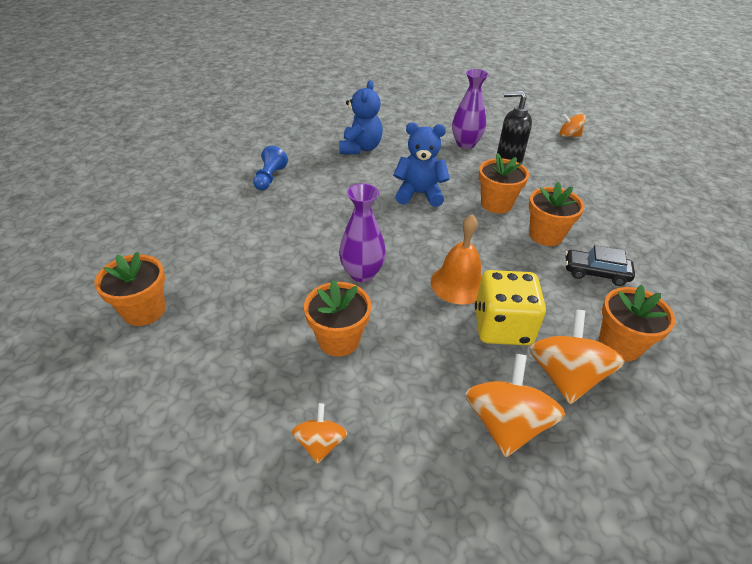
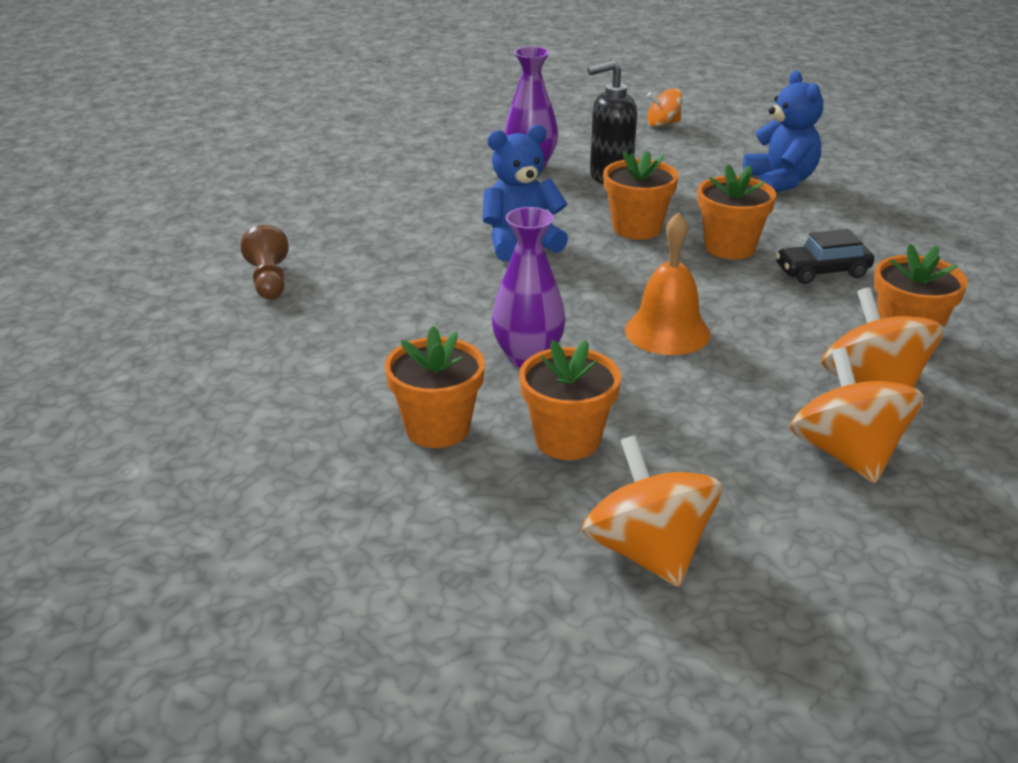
camera: 25 degrees left, 10 degrees down
(144, 311) = (240, 500): orange flower pot -> orange flower pot (437, 428)
(270, 178) = (269, 280): blue pawn -> brown pawn
(320, 443) = (648, 552): orange spinning top -> orange spinning top, size x1.78
(360, 148) = (377, 207): blue teddy bear -> blue teddy bear (780, 181)
(502, 327) = (761, 360): yellow dice -> none

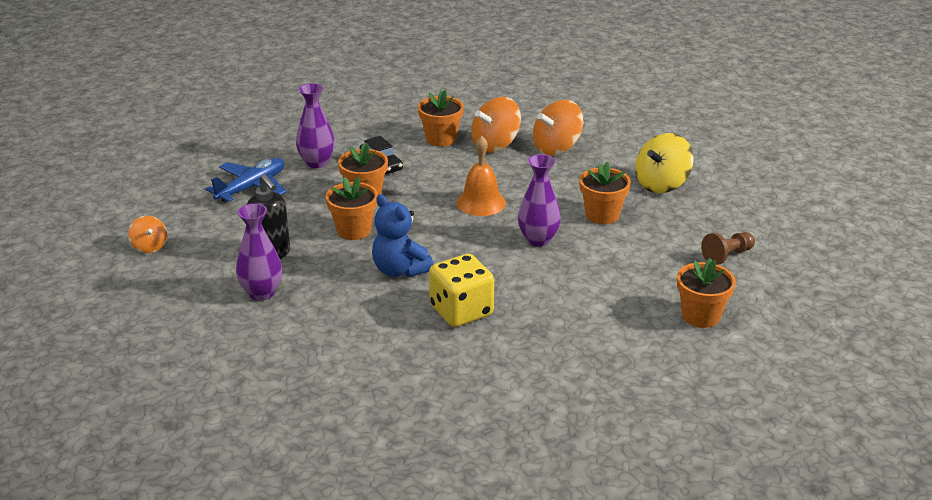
camera: 110 degrees left, 0 degrees up
(269, 280) = (515, 361): brown pawn -> brown pawn (727, 255)
(399, 266) = (461, 311): none -> yellow dice
(437, 428) = (623, 252): orange flower pot -> orange flower pot (701, 316)
(648, 552) = (661, 184): orange spinning top -> yellow spinning top
(780, 181) = (252, 187): blue teddy bear -> blue plane
(841, 227) = (317, 162): none -> purple vase

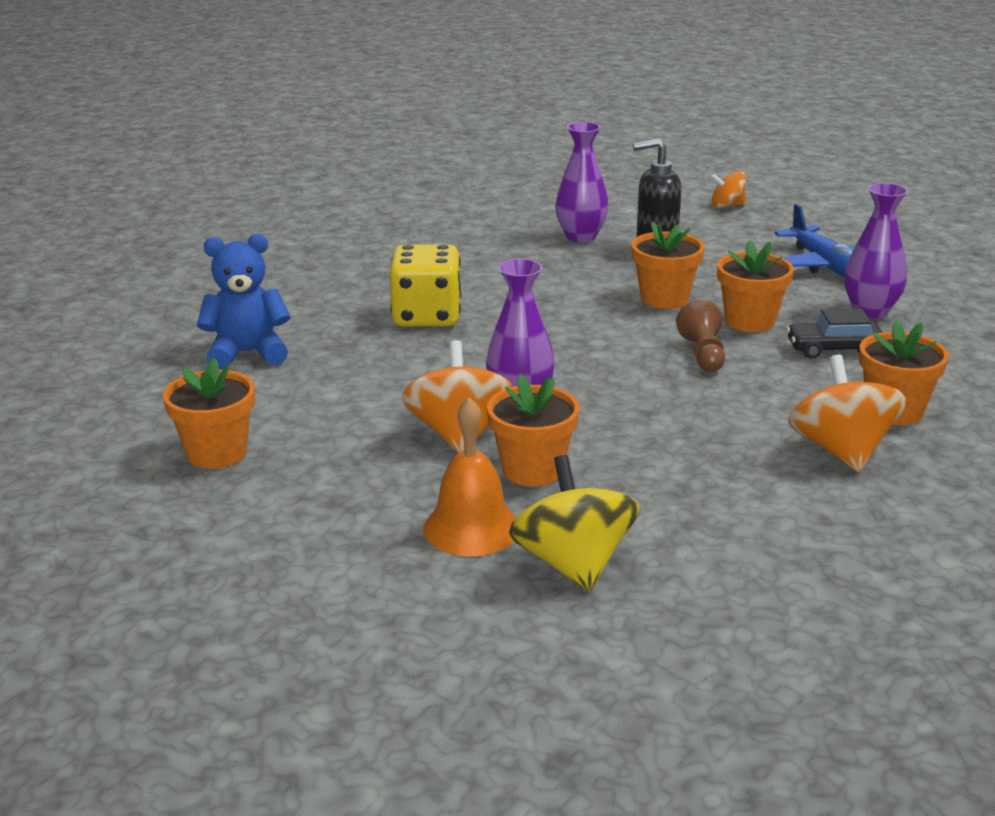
camera: 120 degrees right, 5 degrees down
(400, 270) = (547, 304): blue teddy bear -> blue teddy bear (247, 353)
(481, 202) = (659, 389): orange bell -> orange bell (471, 528)
(556, 148) = (791, 504): orange spinning top -> orange spinning top (459, 434)
(727, 255) = (306, 535): brown pawn -> brown pawn (703, 354)

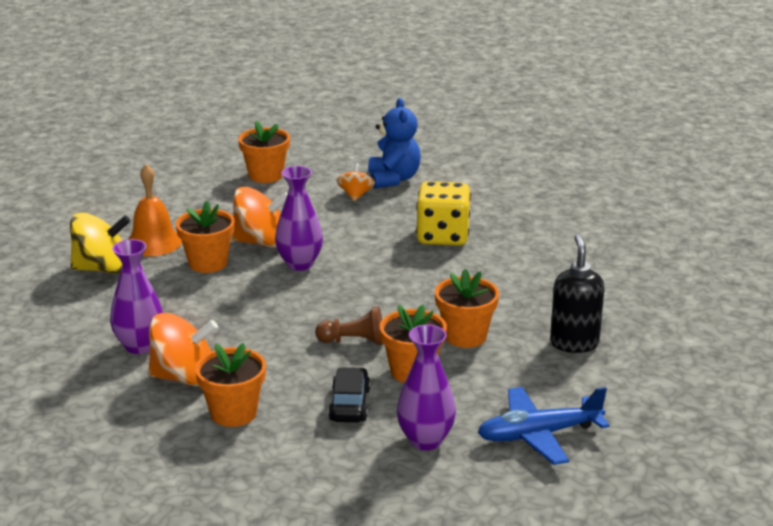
camera: 95 degrees right, 0 degrees up
(581, 236) = (610, 309): purple vase -> purple vase (139, 346)
(727, 206) = (709, 400): orange spinning top -> orange spinning top (355, 195)

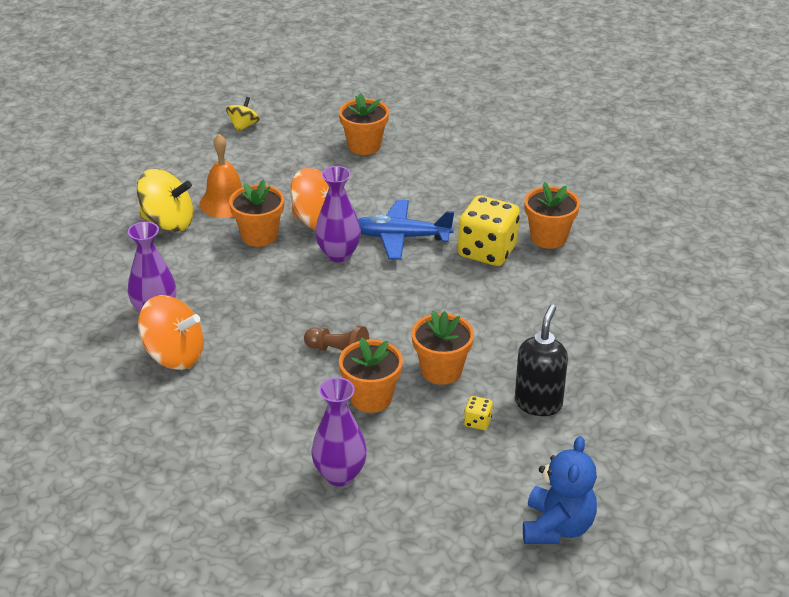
camera: 20 degrees right, 10 degrees up
(131, 179) = (243, 126): none -> yellow spinning top
(233, 413) = (194, 403): orange flower pot -> orange flower pot (548, 237)
(349, 405) = (296, 420): black car -> none
(355, 195) = (433, 186): orange spinning top -> none
(393, 179) = (480, 174): blue teddy bear -> blue teddy bear (557, 527)
(528, 369) = (477, 422): none -> yellow dice
(538, 435) = (443, 496): blue plane -> blue plane (400, 237)

